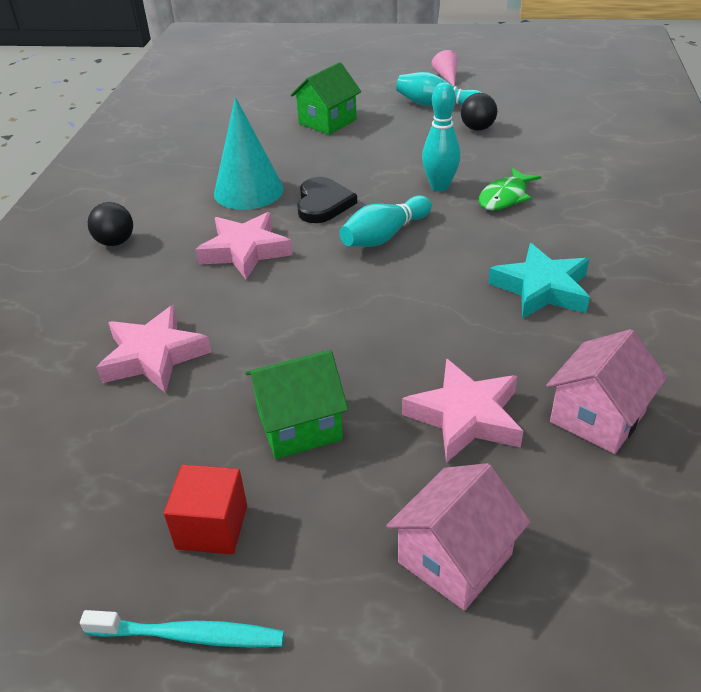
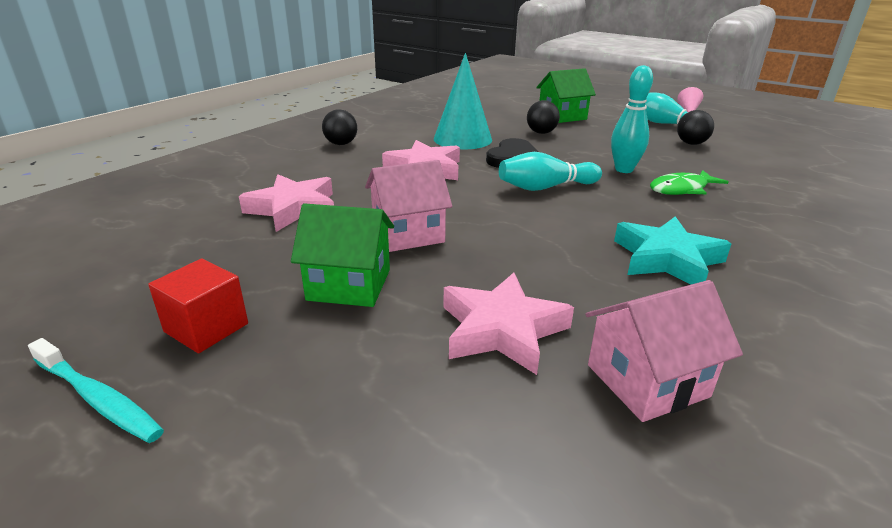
camera: 25 degrees right, 10 degrees down
(324, 155) = (541, 133): none -> black ball
(455, 558) = (378, 444): pink house -> pink house (408, 234)

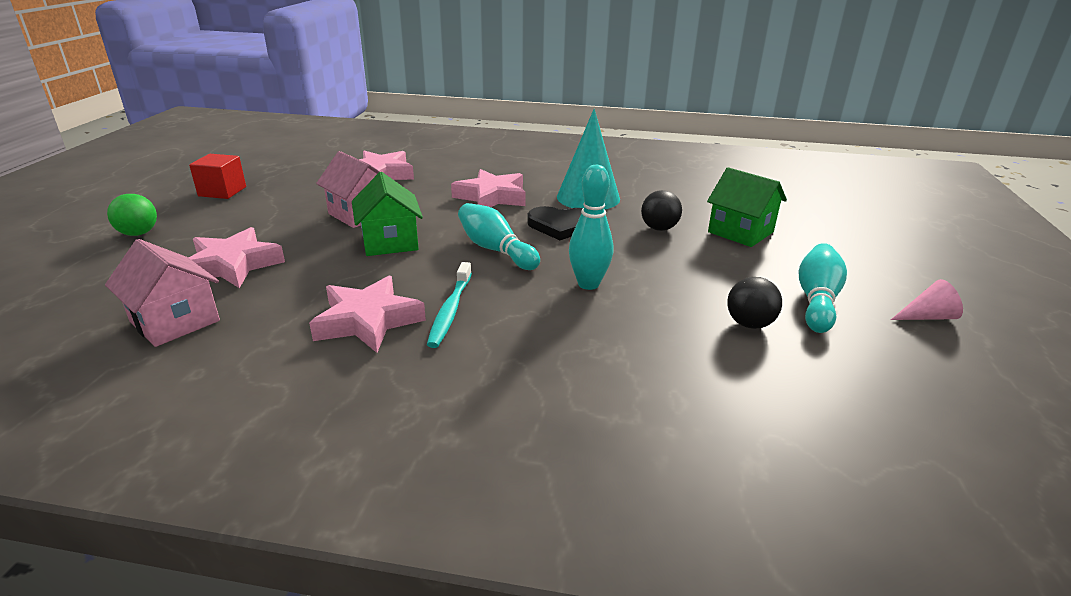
camera: 65 degrees right, 0 degrees up
(98, 398) = (161, 188): turquoise toothbrush -> turquoise toothbrush (450, 311)
(313, 423) = (138, 233): none -> green ball
(341, 144) = (518, 160): black ball -> none
(349, 284) = (278, 212): green house -> green house (390, 242)
(667, 259) = (368, 321): turquoise star -> pink star
(681, 189) = (558, 322): green fish -> none

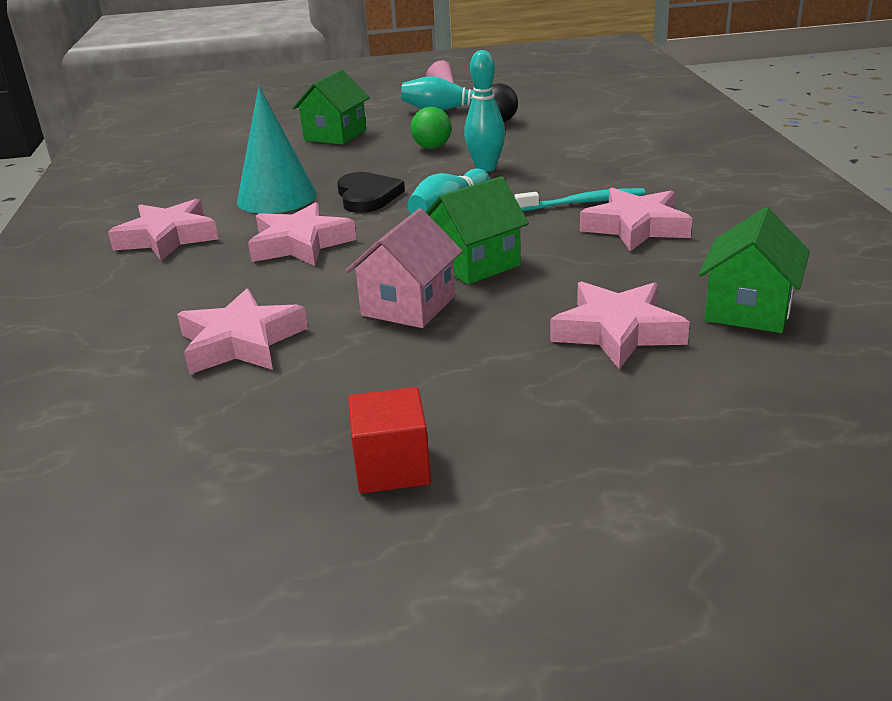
camera: 105 degrees left, 0 degrees up
(138, 233) = (612, 459): green ball -> green ball (432, 147)
(175, 321) = (748, 310): pink house -> green house
(543, 166) = (168, 237): none -> pink star
(659, 228) = (347, 160): black ball -> none

